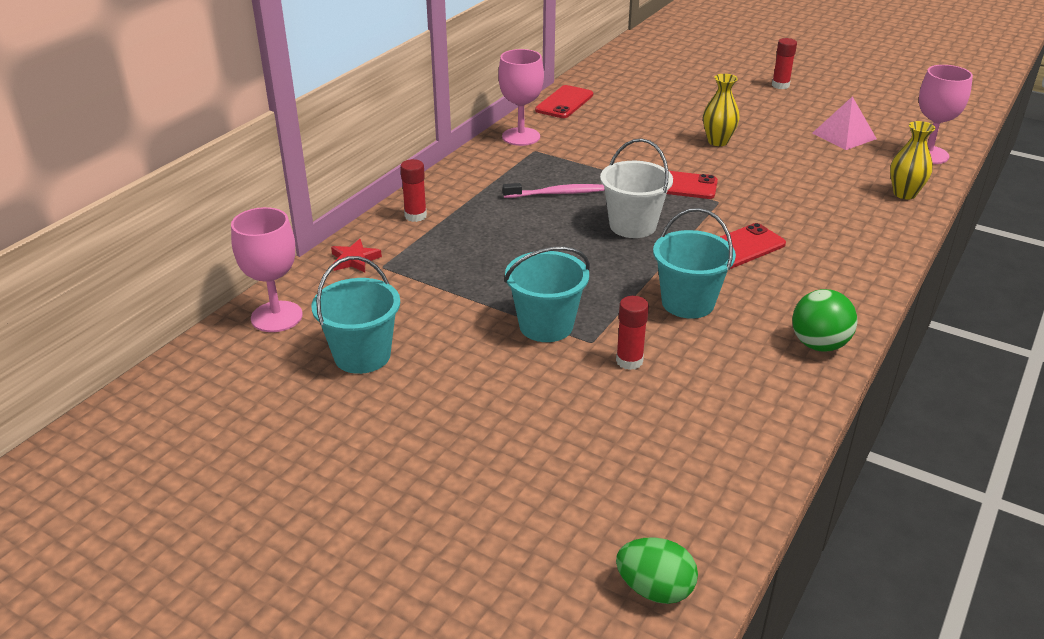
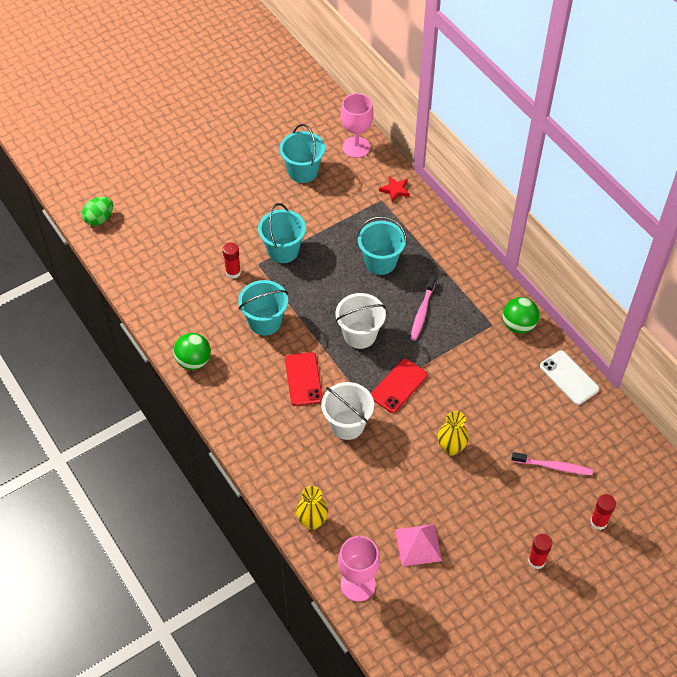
camera: 115 degrees right, 20 degrees up
(415, 216) = (431, 231): red glue stick -> red glue stick (598, 522)
(500, 239) = (380, 262): none -> turquoise bucket
(521, 137) = (518, 325): pink goblet -> green ball
(564, 102) = (569, 377): red phone -> white phone
(676, 93) = (553, 466): none -> pink toothbrush
(765, 203) = (347, 424): none -> white bucket

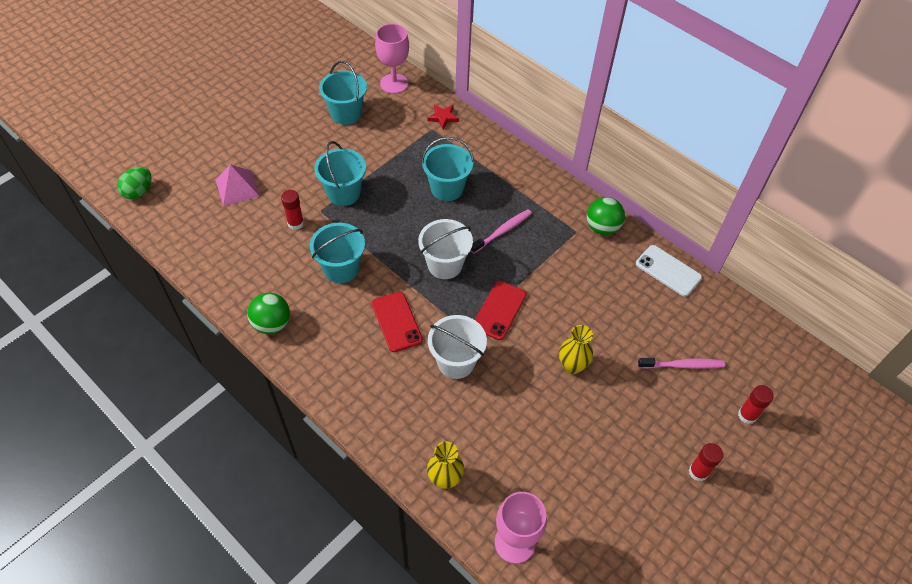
camera: 15 degrees left, 0 degrees up
(418, 545) = (568, 481): pink pyramid -> pink pyramid (237, 188)
(422, 312) = (502, 231): pink toothbrush -> pink toothbrush turned 135 degrees counterclockwise

